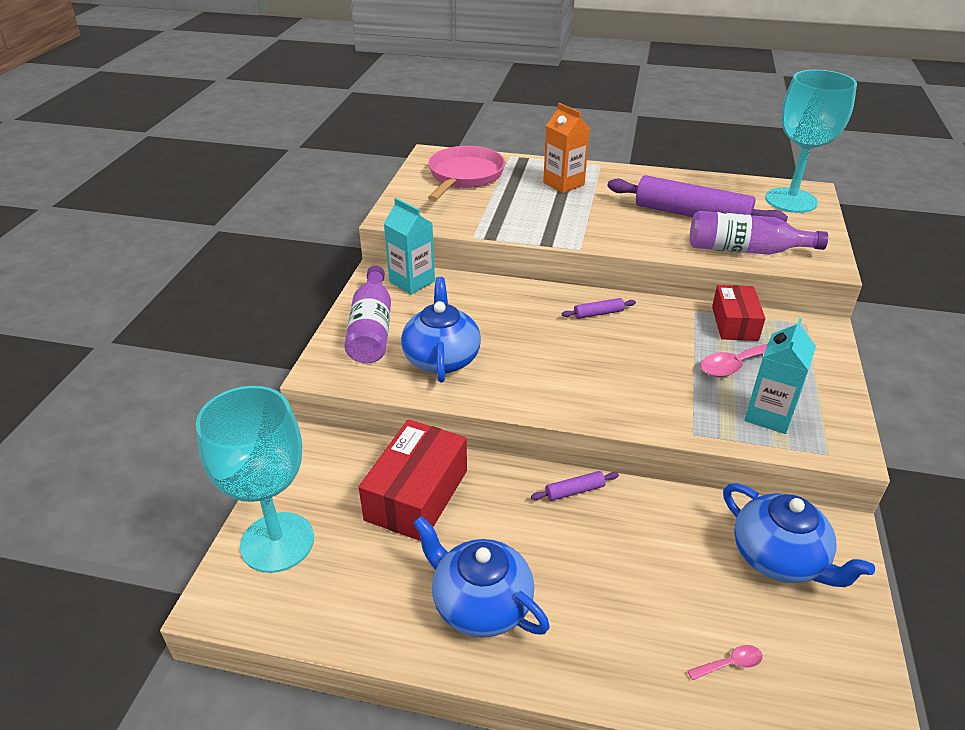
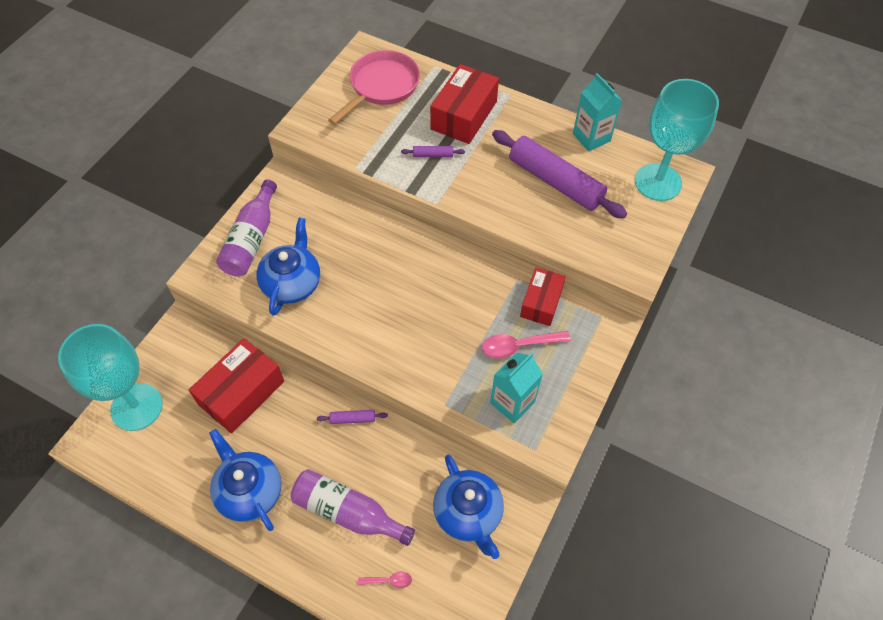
camera: 15 degrees right, 20 degrees up
(412, 281) = (302, 193): turquoise carton -> turquoise carton (591, 137)
(563, 184) = (463, 115): orange carton -> red box
(598, 313) = (435, 265): purple rolling pin -> purple rolling pin (433, 155)
(745, 250) = (576, 237): purple bottle -> purple bottle (348, 512)

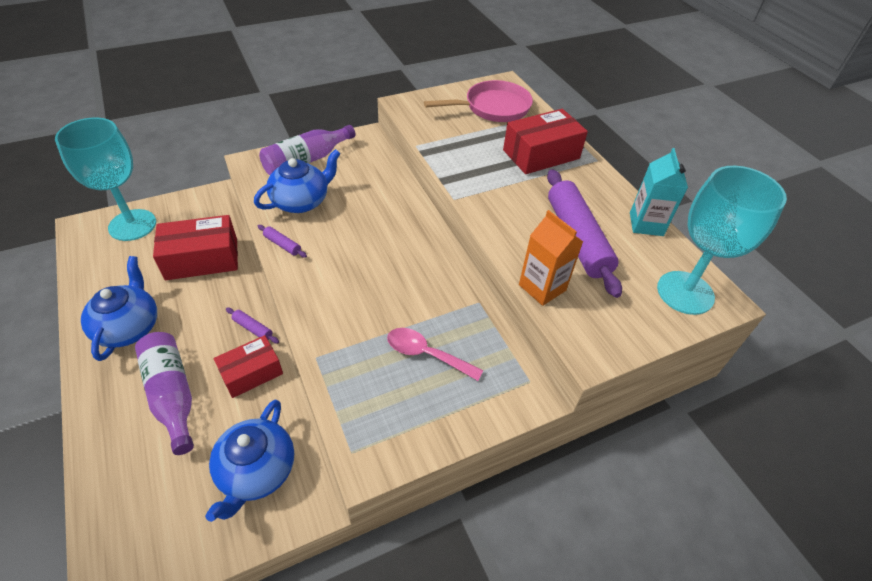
camera: 35 degrees right, 10 degrees down
(389, 580) = (138, 475): pink spoon -> none
(433, 155) = (486, 167): purple rolling pin -> purple rolling pin (282, 245)
(512, 402) = (373, 396): turquoise carton -> none
(541, 302) = (483, 333): red box -> red box (251, 373)
(566, 241) = (542, 287): none -> orange carton

